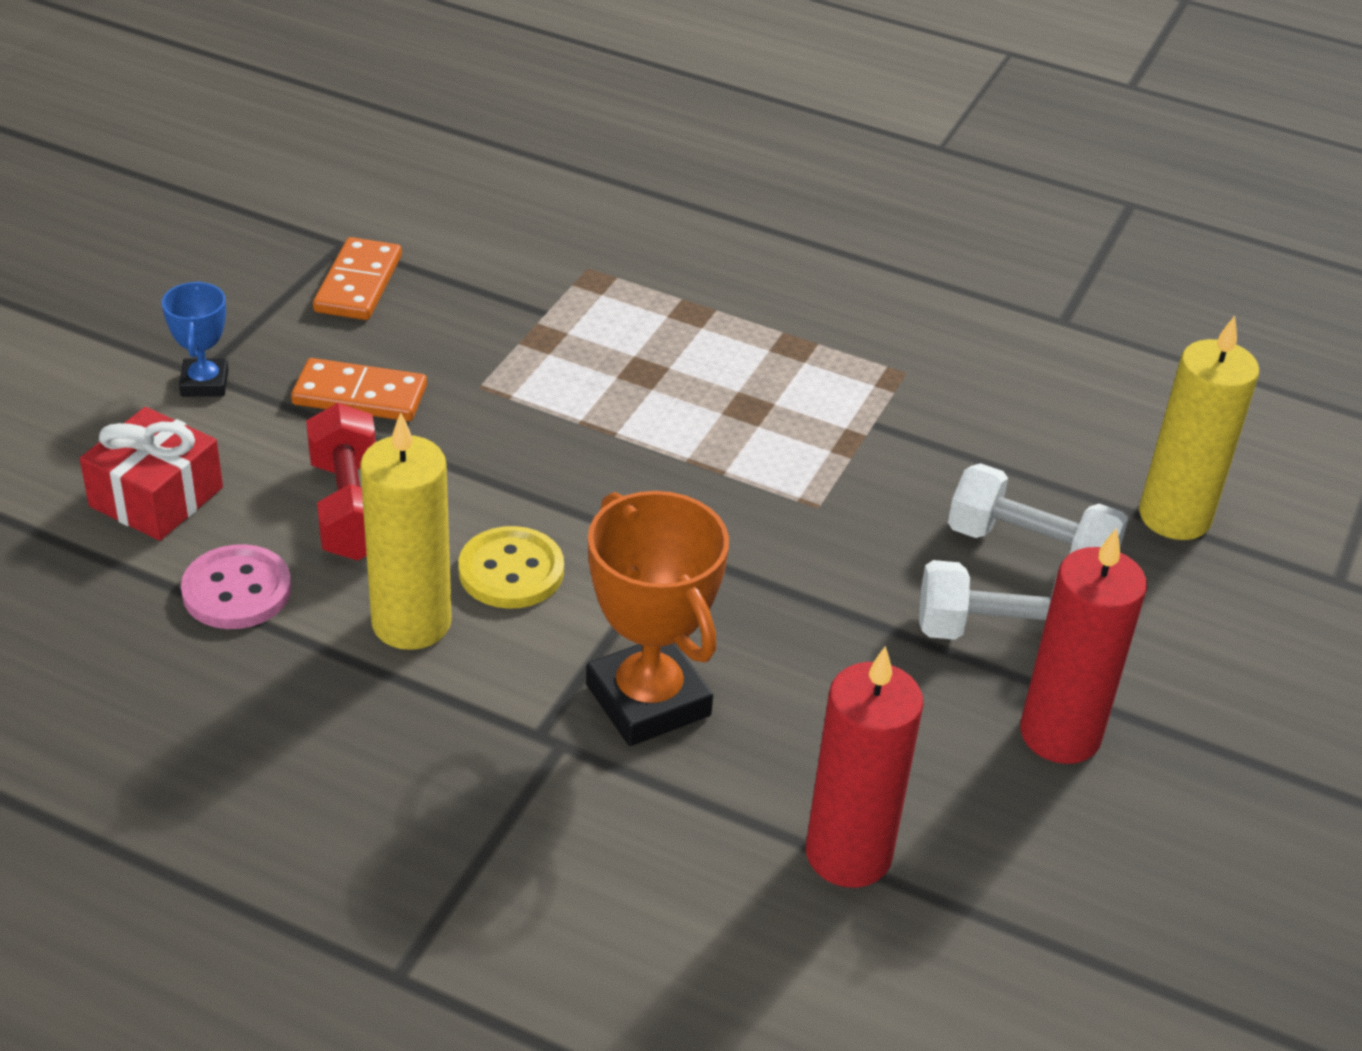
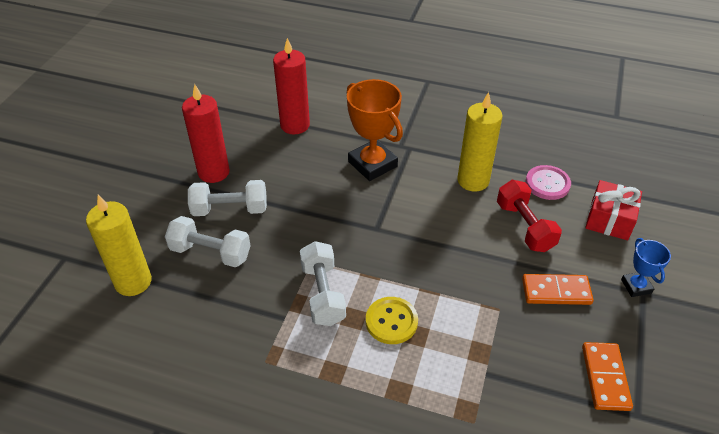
camera: 175 degrees right, 5 degrees up
(511, 571) = (442, 207): yellow button -> yellow button (391, 321)
(801, 449) = (323, 294): none -> white dumbbell

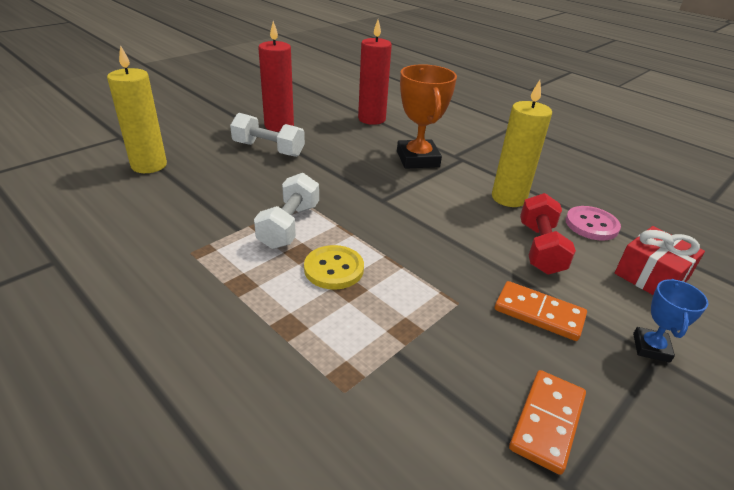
camera: 25 degrees right, 10 degrees down
(211, 252) = (225, 168): white dumbbell -> none

